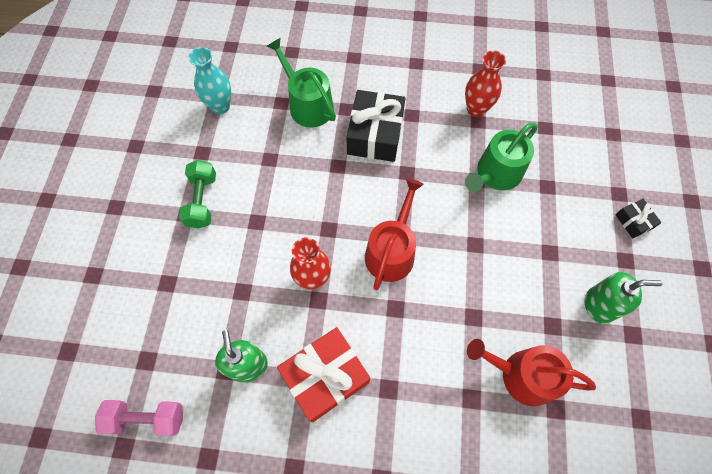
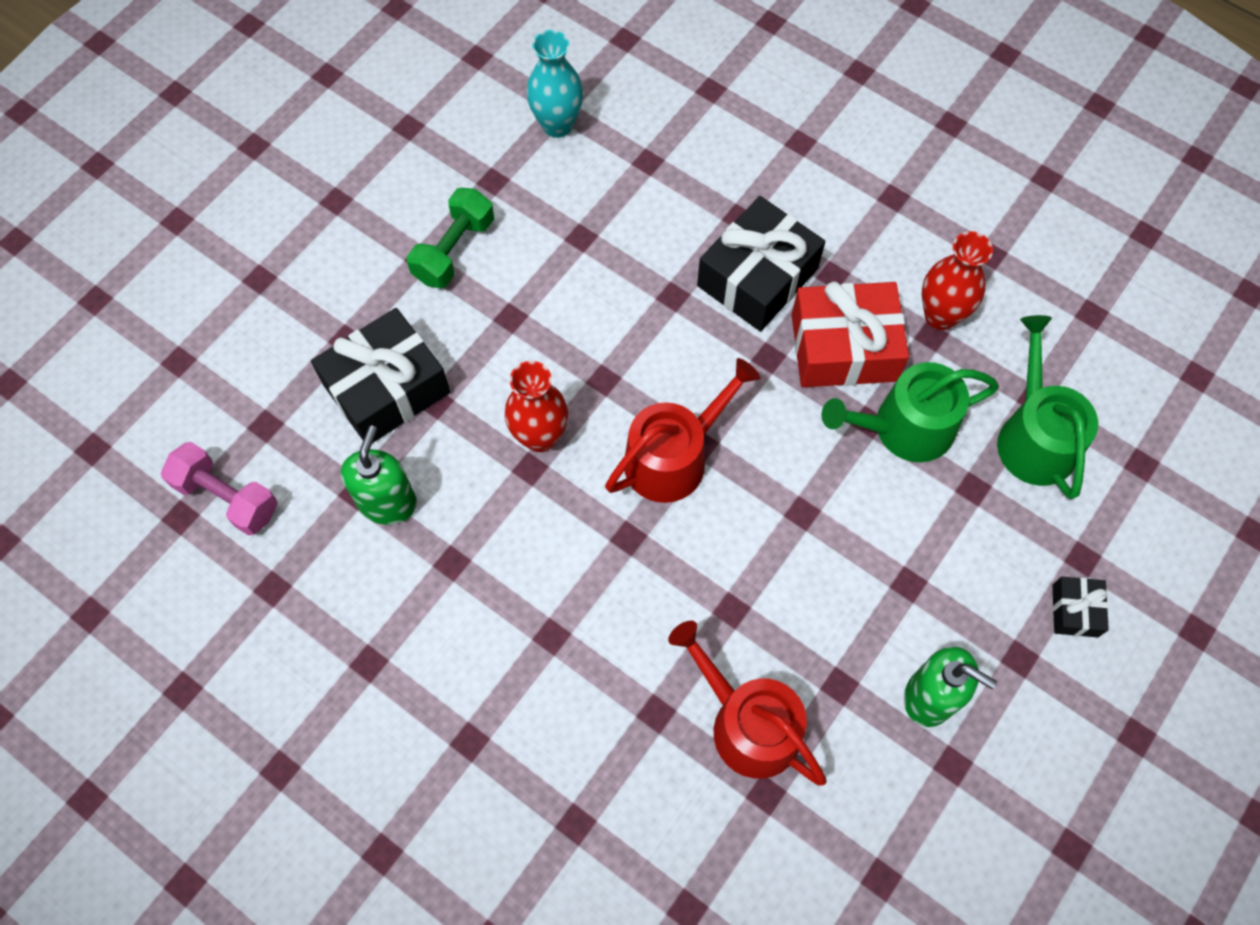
camera: 30 degrees right, 0 degrees up
(208, 299) = (387, 389): none -> black gift
(307, 104) = (685, 182): green watering can -> green watering can (1034, 436)
(325, 377) = (478, 573): red gift -> red gift (844, 347)

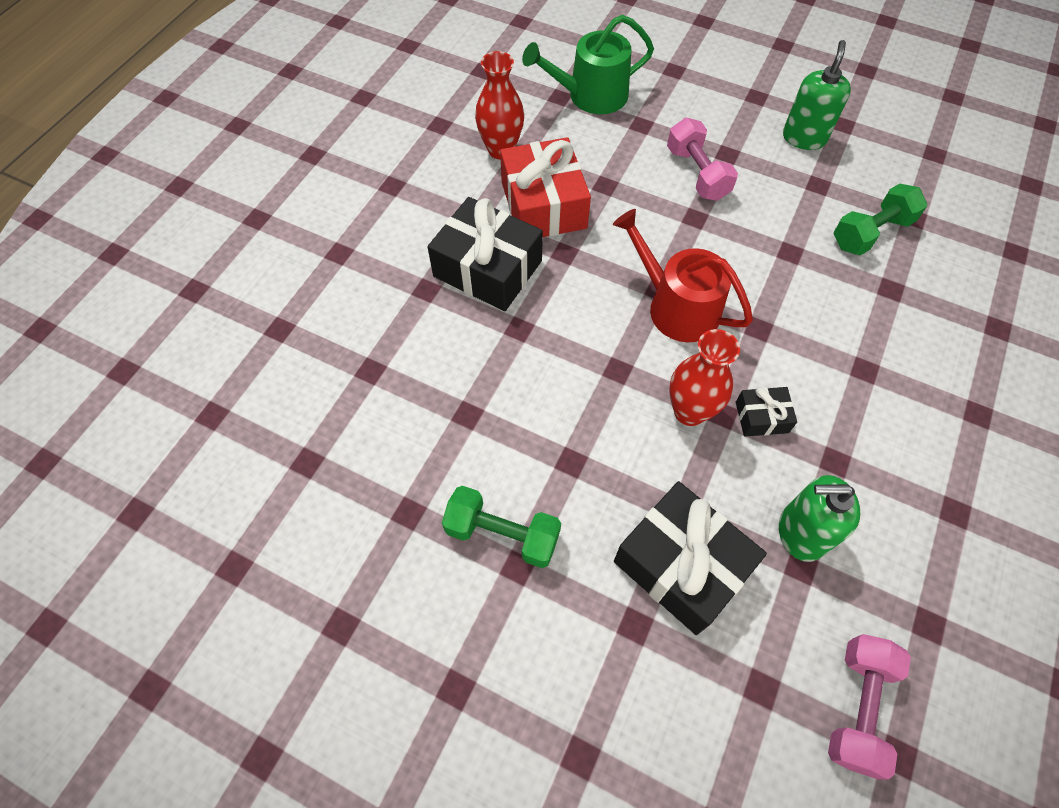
camera: 100 degrees left, 5 degrees down
(557, 125) = (330, 461): turquoise vase -> none
(747, 723) = (871, 233): red watering can -> green dumbbell
(876, 534) = (697, 174): none -> pink dumbbell
(904, 428) = (605, 164): green watering can -> none
(1075, 610) = (712, 72): black gift -> black gift (761, 417)

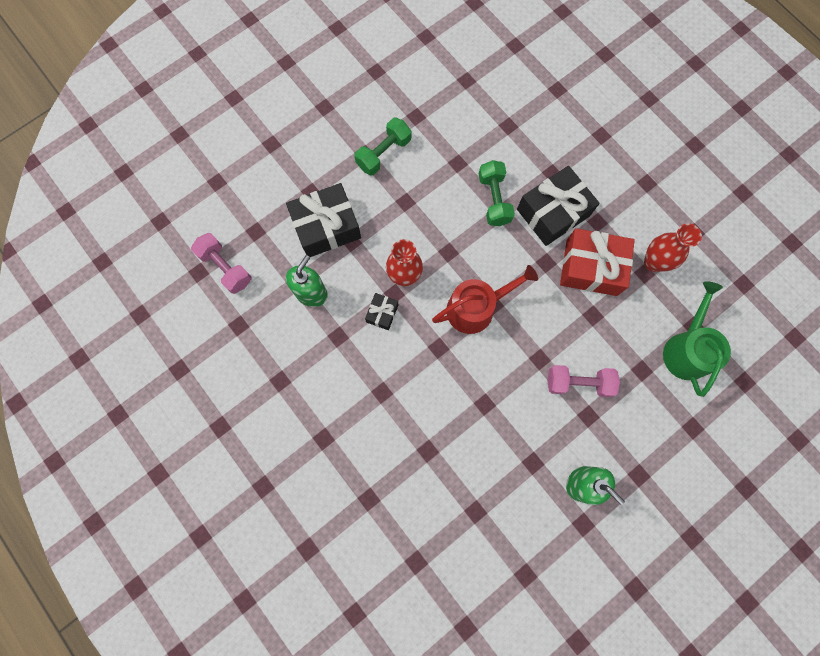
camera: 115 degrees right, 15 degrees up
(871, 233) = (476, 470): green dumbbell -> green dumbbell (494, 199)

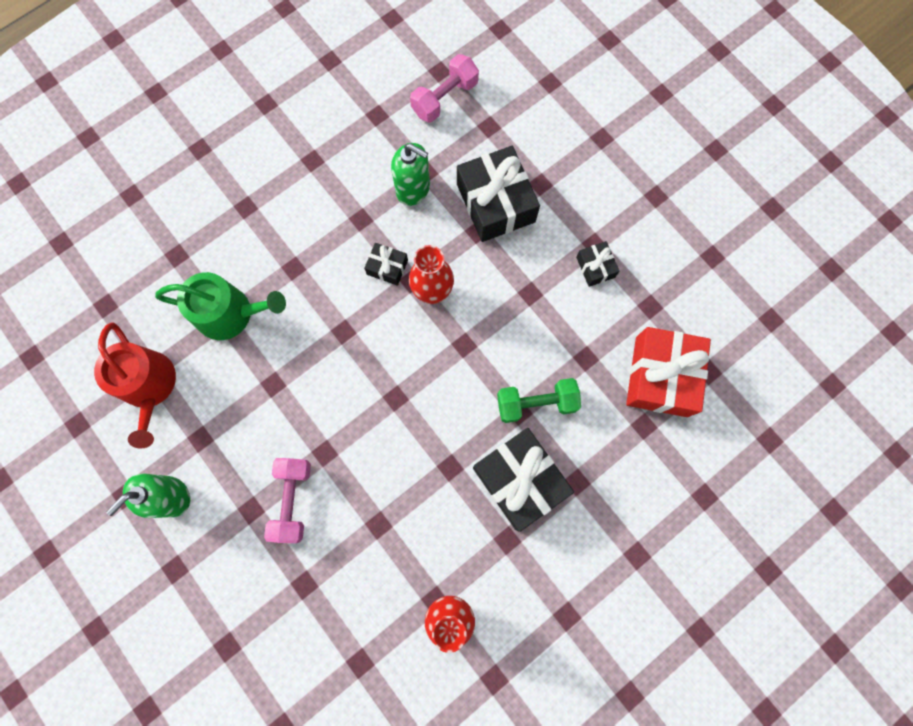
camera: 90 degrees right, 0 degrees up
(384, 153) = (595, 267): green dumbbell -> black gift
(476, 308) = (391, 377): red watering can -> red watering can (149, 387)
(591, 267) = (443, 527): red gift -> red gift (661, 376)
(686, 349) = (329, 649): green watering can -> green watering can (231, 313)

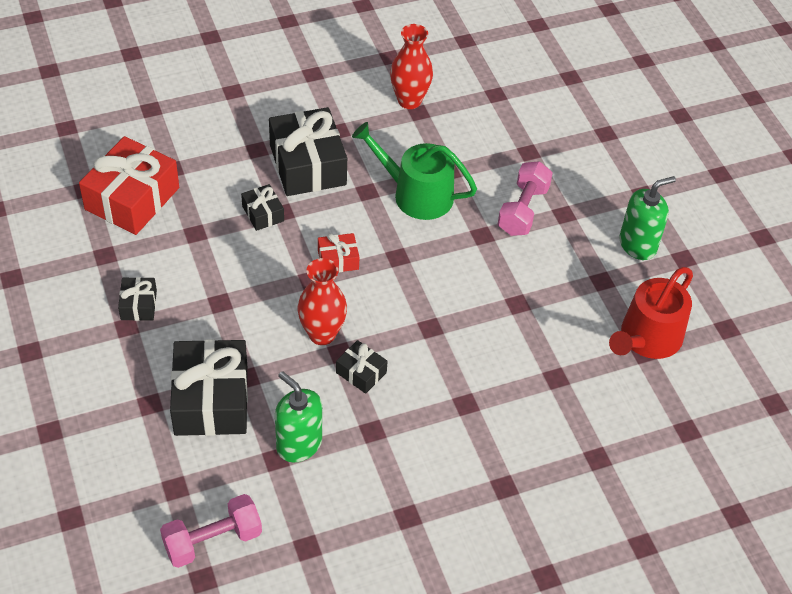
camera: 165 degrees left, 25 degrees down
(149, 387) = (647, 339): red watering can -> red watering can turned 135 degrees counterclockwise
(231, 313) = (547, 380): green watering can -> green watering can (416, 194)
(448, 375) = (338, 260): none -> red gift
(536, 403) = (263, 213): green dumbbell -> black gift

